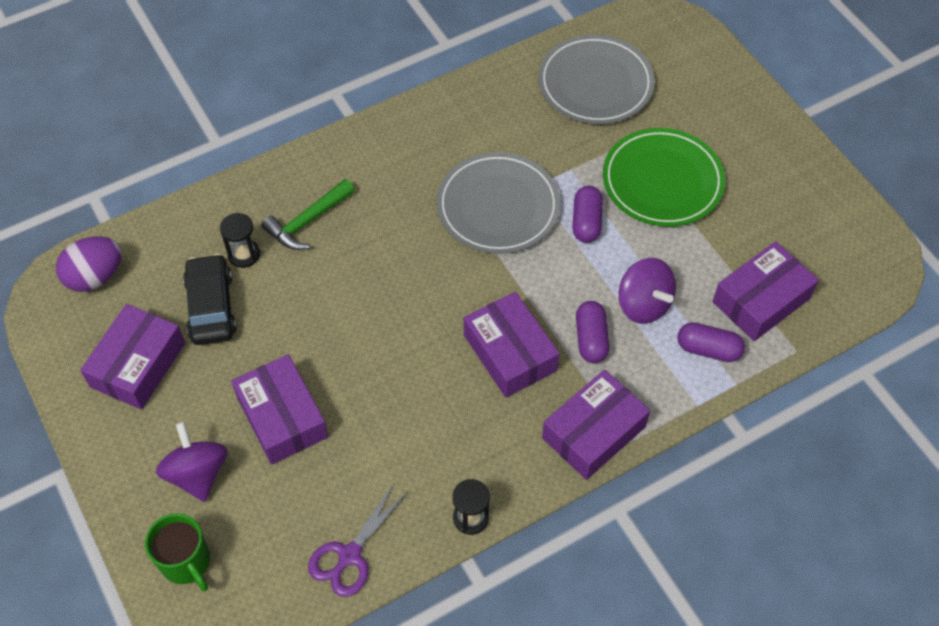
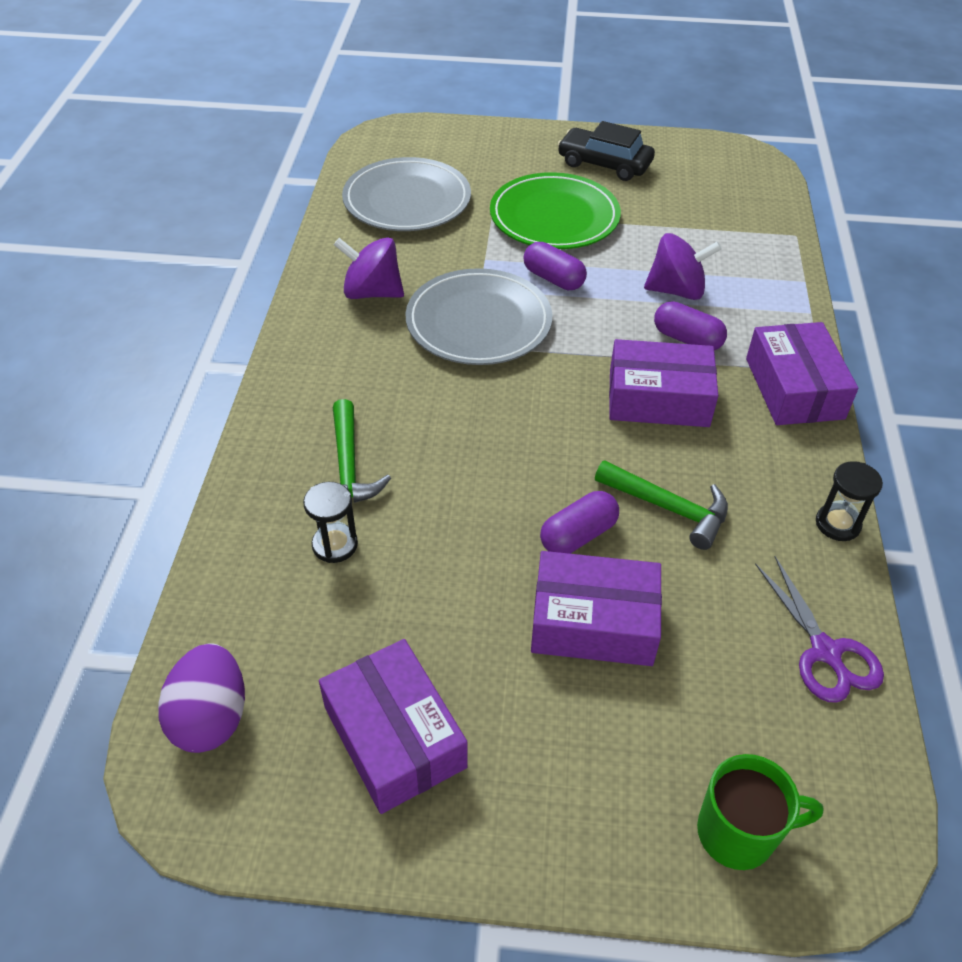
camera: 55 degrees left, 10 degrees down
(197, 474) = (612, 752): purple spinning top -> purple spinning top (372, 292)
(211, 307) = (378, 613): black car -> black car (604, 164)
(407, 411) = (669, 508): none -> green hammer
(708, 349) = (756, 278): purple capsule -> purple capsule (578, 535)
(761, 300) = (729, 228): purple box -> none

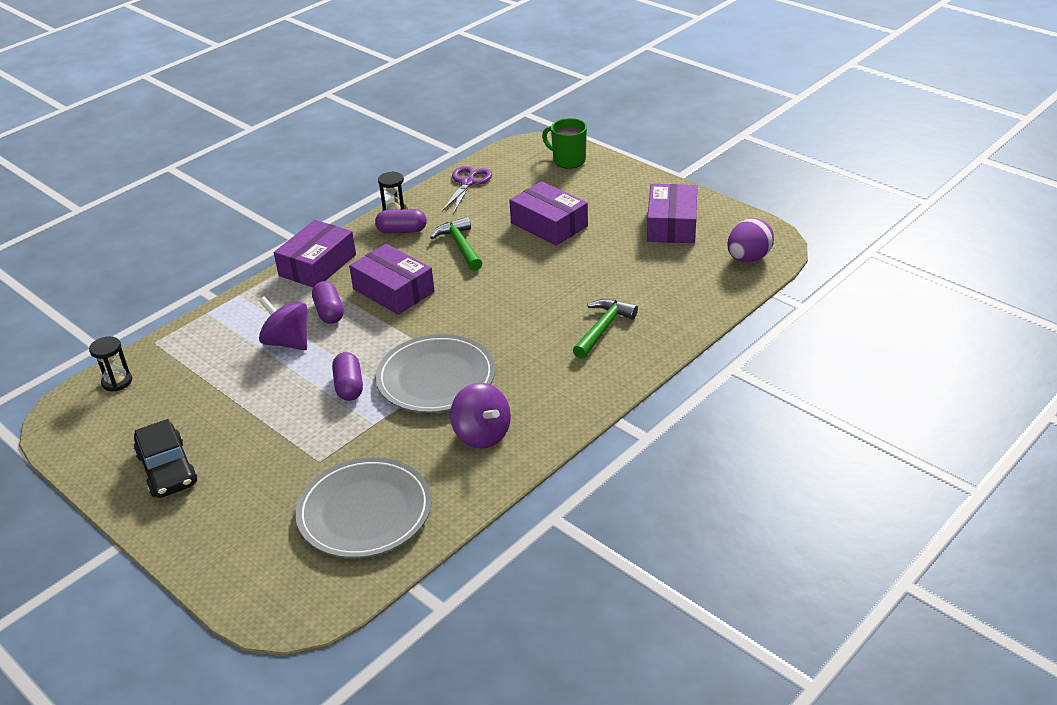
camera: 140 degrees left, 10 degrees down
(335, 545) = (641, 297): black hourglass -> black hourglass (117, 382)
(554, 217) = (278, 436): green plate -> none
(578, 535) = (517, 253): purple capsule -> purple capsule (402, 231)

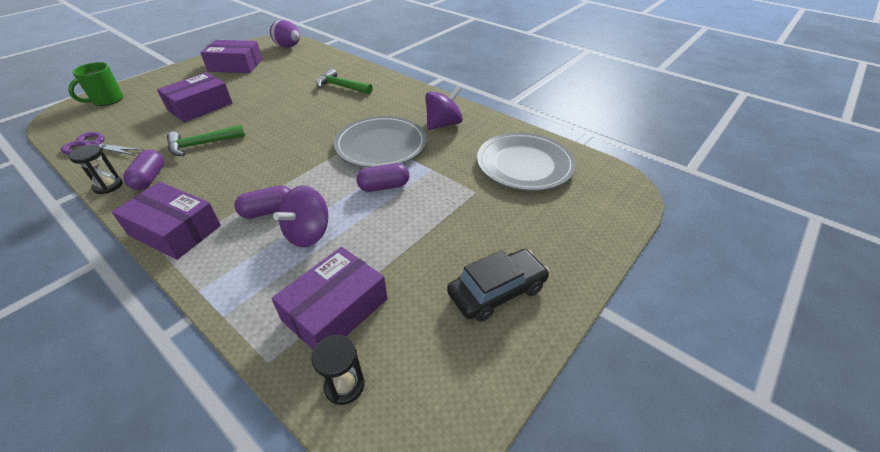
camera: 95 degrees left, 5 degrees up
(393, 290) = (251, 175): purple box -> purple box (335, 310)

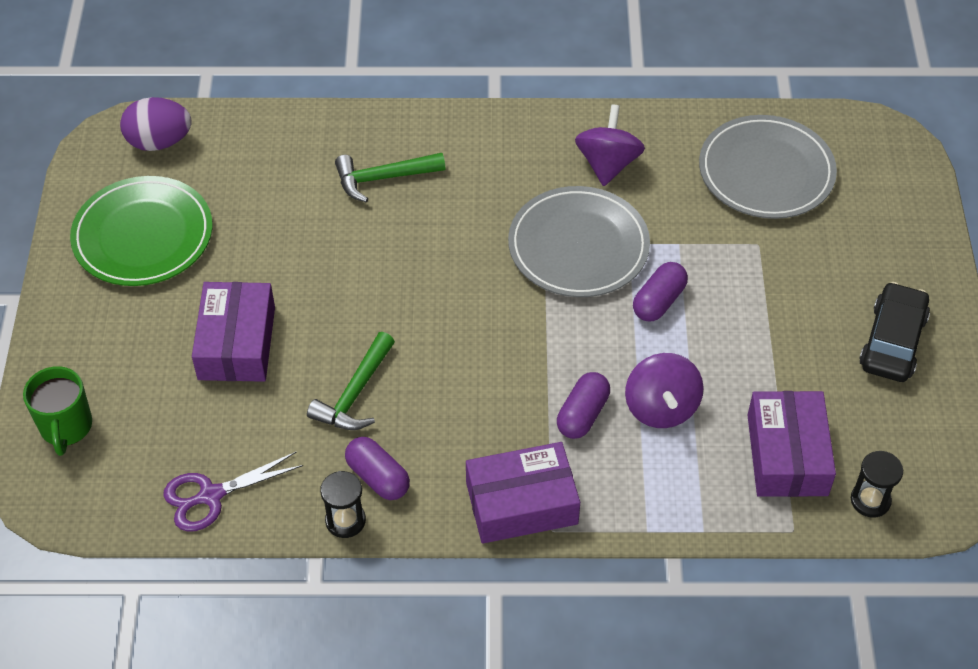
camera: 40 degrees left, 10 degrees up
(235, 65) = (143, 236): purple box -> green plate

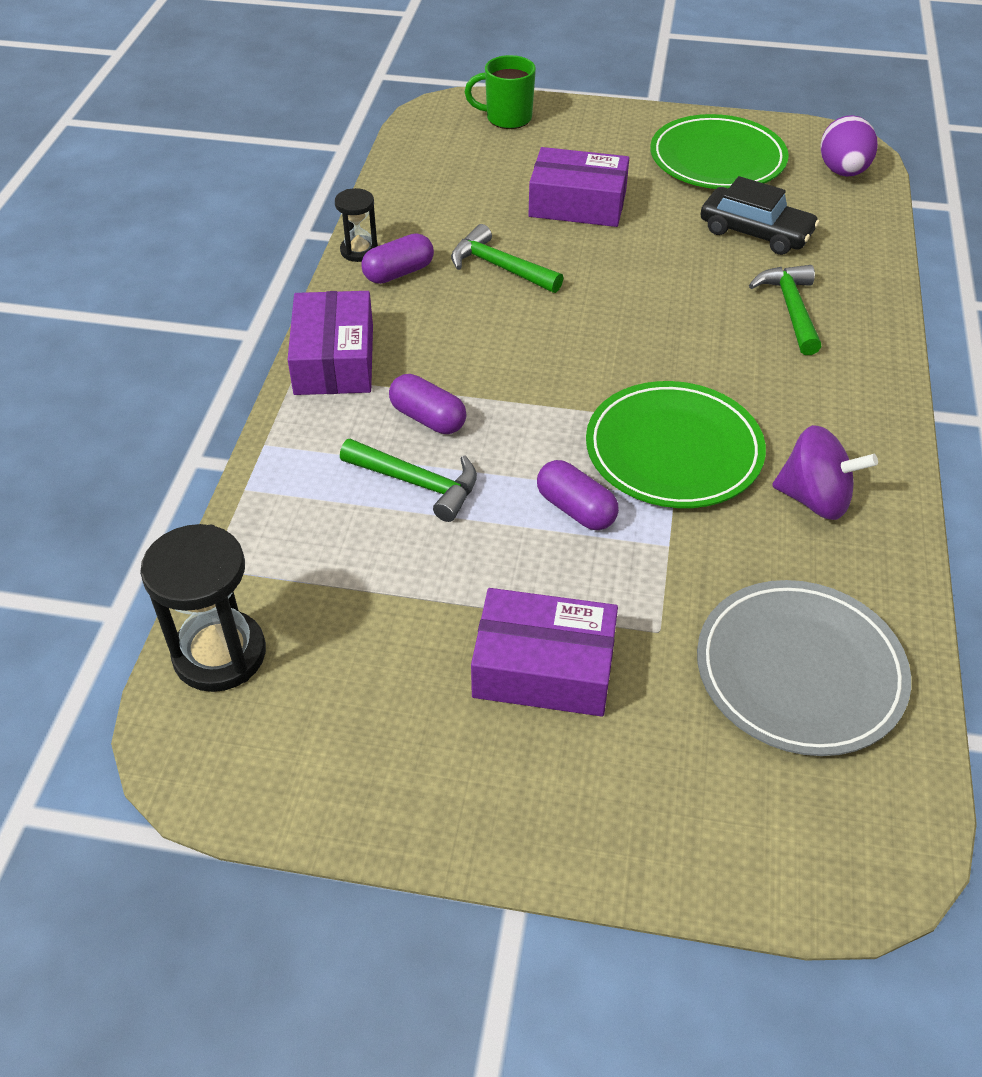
camera: 100 degrees right, 5 degrees down
(211, 496) = (413, 183): purple scissors -> none
(578, 246) = (673, 450): grey plate -> green plate
(661, 407) = (418, 483): purple spinning top -> green hammer
(787, 455) = (315, 585): purple box -> purple box (544, 668)
(870, 500) = (219, 654): black hourglass -> black hourglass, size x1.77
(892, 341) = (458, 750): black car -> black car (755, 232)

